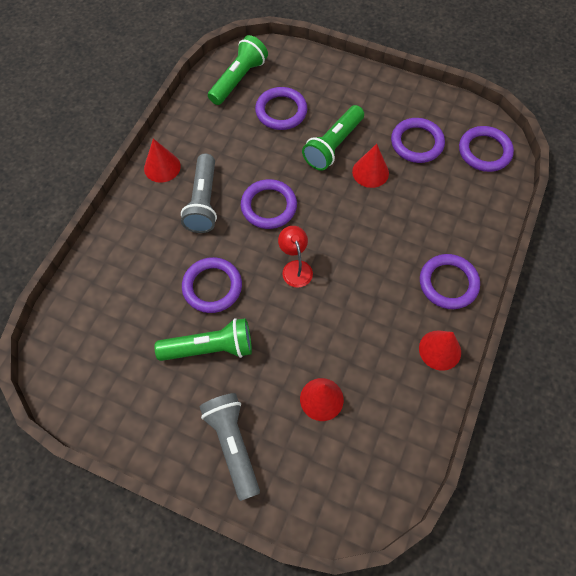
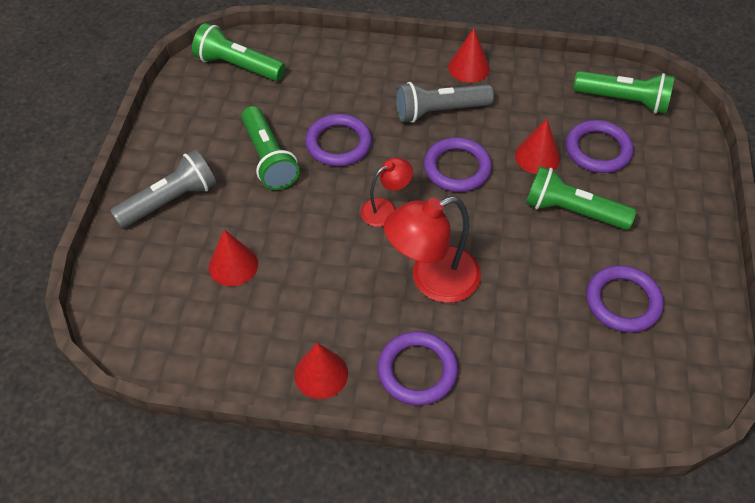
camera: 75 degrees right, 10 degrees down
(78, 354) = (238, 66): none -> green flashlight
(370, 172) = (550, 257): red cone -> red cone (537, 157)
(372, 252) = (432, 280): none -> red lamp
(484, 151) = (650, 388): purple ring -> none

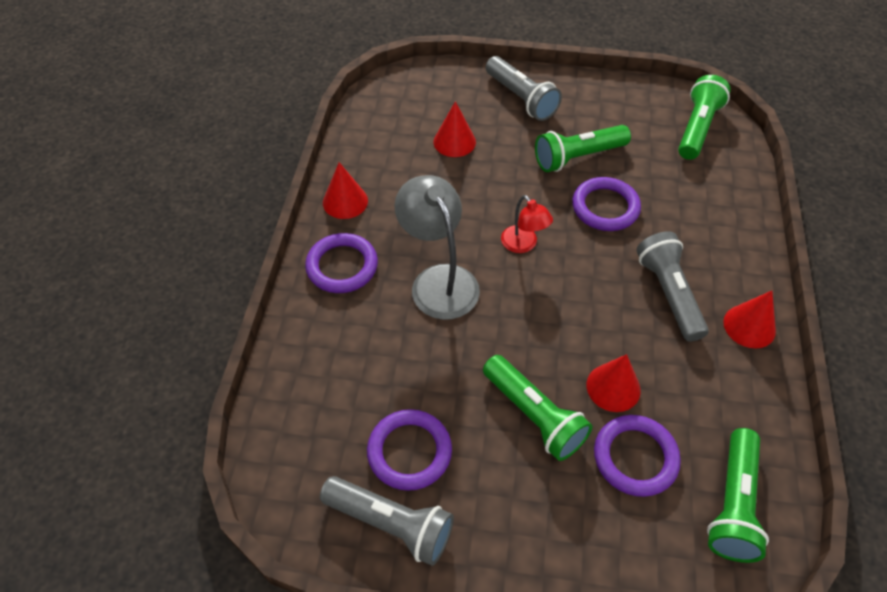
camera: 90 degrees right, 0 degrees up
(432, 280) = (439, 280): red lamp -> grey lamp
(457, 168) = (585, 307): purple ring -> none
(572, 211) = (534, 416): green flashlight -> green flashlight turned 120 degrees clockwise
(691, 313) = (391, 524): none -> grey flashlight

